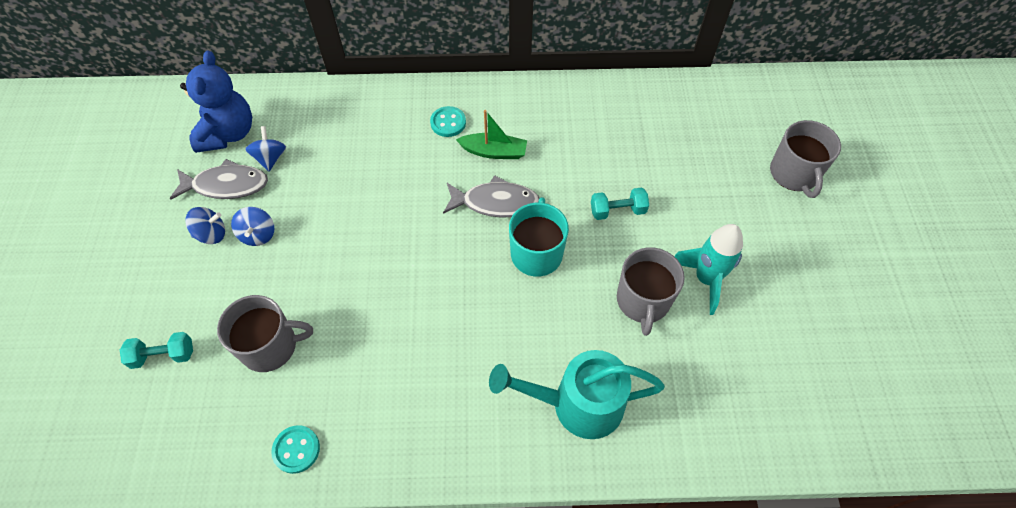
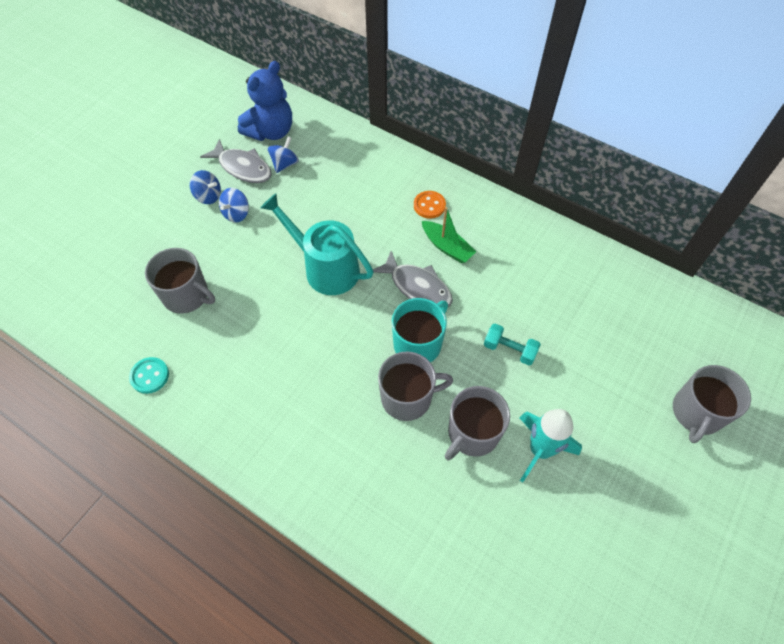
camera: 35 degrees right, 0 degrees up
(163, 355) = (121, 260): turquoise dumbbell -> none
(448, 123) = (429, 205): turquoise button -> orange button
(565, 306) = (407, 398): none -> grey mug
(577, 404) = (357, 476): turquoise watering can -> turquoise watering can (325, 268)

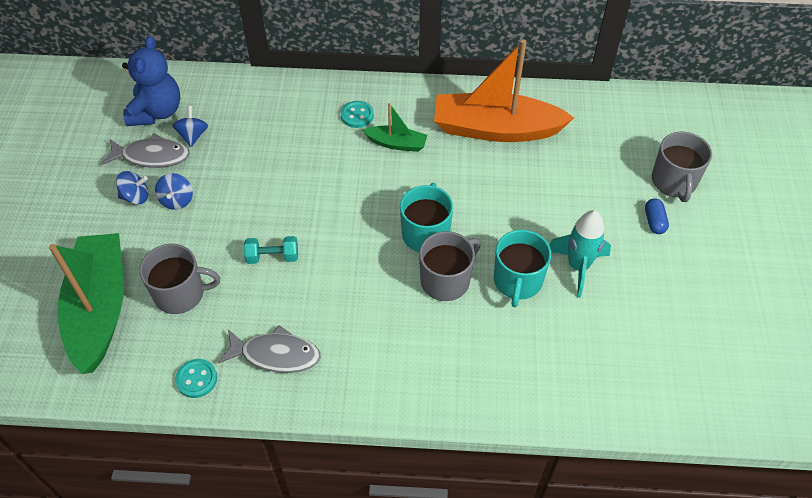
camera: 30 degrees left, 5 degrees down
(121, 277) = (99, 309): none -> green boat
(325, 268) = (298, 209): turquoise watering can -> none
(417, 287) = (393, 188): grey fish -> grey fish (276, 355)
(429, 205) = (357, 115): orange button -> turquoise button
(472, 433) = (517, 281): grey mug -> turquoise mug
(509, 350) = (504, 202): turquoise dumbbell -> turquoise dumbbell (272, 257)
(547, 275) = (496, 129): none -> orange boat
(648, 444) = (654, 221): none -> blue capsule

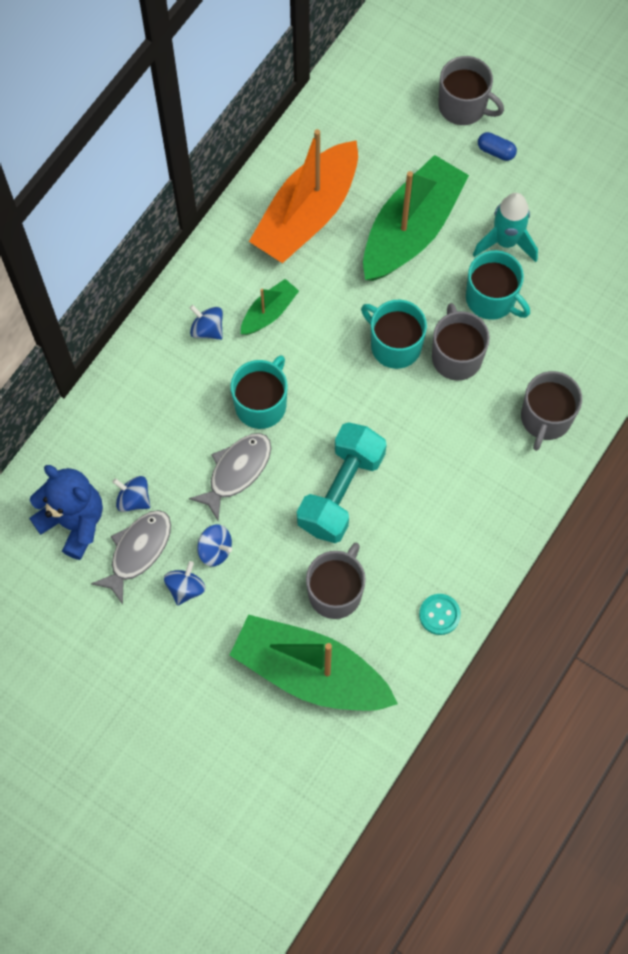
camera: 60 degrees left, 15 degrees up
(272, 257) = (341, 491): turquoise dumbbell -> turquoise dumbbell, size x2.02
(276, 355) = (452, 537): grey fish -> grey fish (236, 471)
(316, 173) = (261, 404): none -> turquoise mug
(357, 115) = (207, 329): turquoise button -> blue spinning top
(433, 375) = (545, 418): none -> grey mug
(536, 198) = (411, 230): none -> green boat

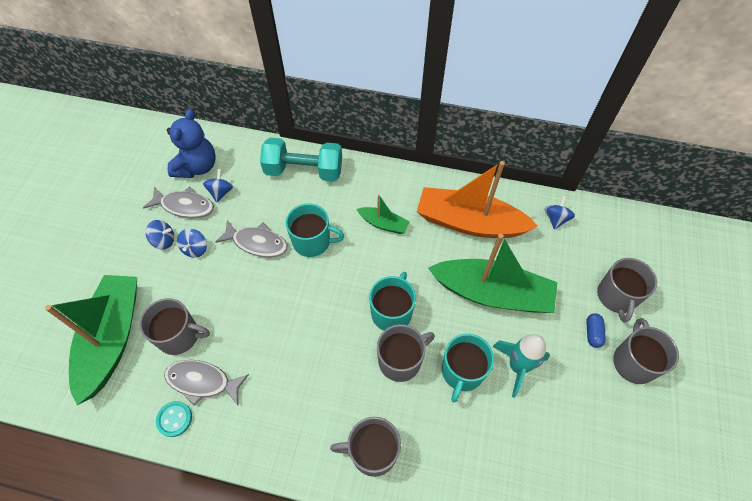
camera: 70 degrees right, 10 degrees down
(207, 329) = (356, 193): blue spinning top -> blue spinning top (555, 219)
(341, 491) = (260, 313): turquoise dumbbell -> turquoise dumbbell (304, 171)
(405, 576) = (202, 381): none -> grey fish
(541, 129) = (634, 362): none -> grey mug

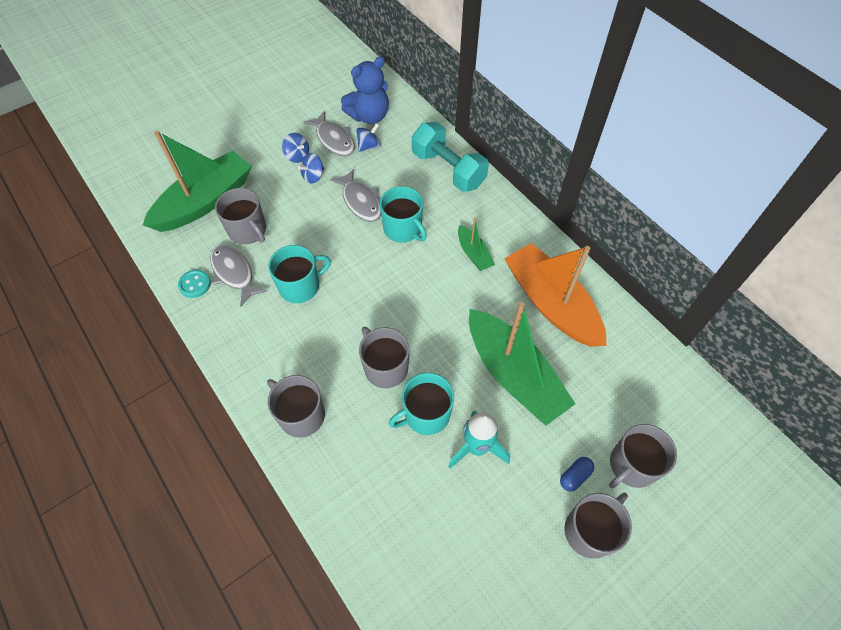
camera: 40 degrees right, 0 degrees up
(392, 312) = (413, 326): turquoise mug -> turquoise mug (300, 286)
(400, 360) = (385, 367): grey mug -> grey mug turned 135 degrees counterclockwise
(555, 219) = (639, 357): blue spinning top -> none

